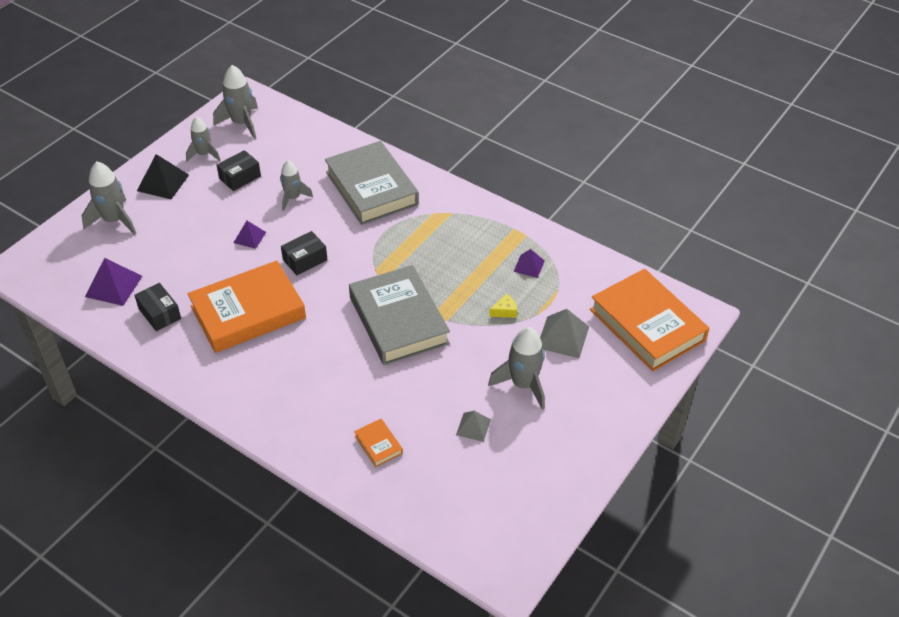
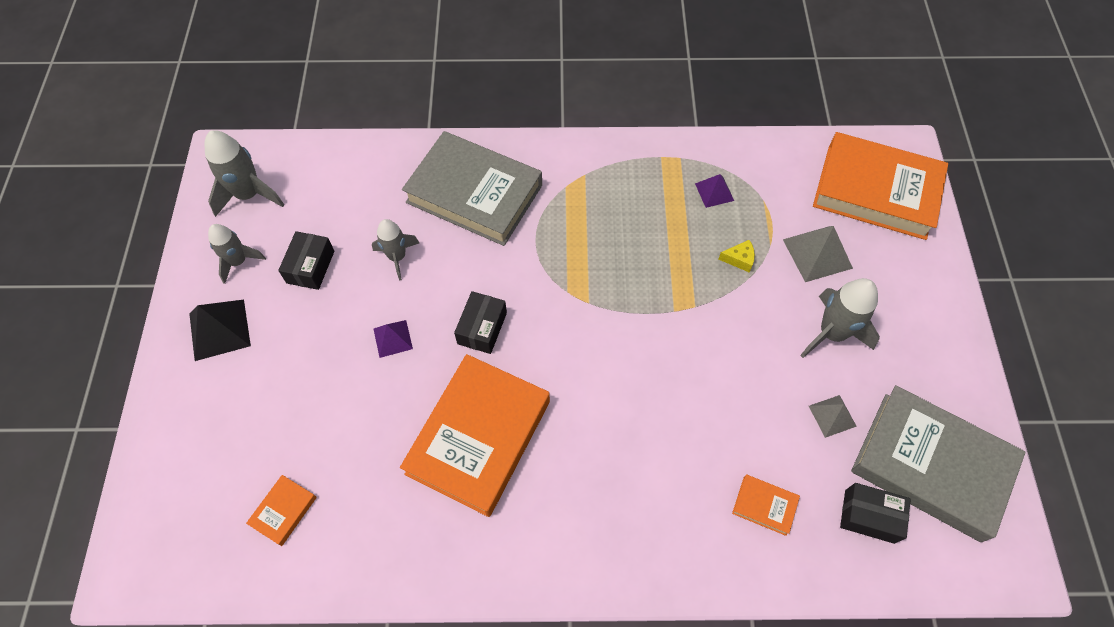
camera: 35 degrees left, 15 degrees up
(114, 220) = (202, 419): grey rocket -> none
(114, 286) = (283, 511): purple pyramid -> orange book
(159, 313) = (376, 510): black box -> black box (869, 516)
(398, 320) = (648, 339): grey book -> grey book (930, 465)
(504, 311) = (739, 259): yellow cheese -> yellow cheese turned 60 degrees clockwise

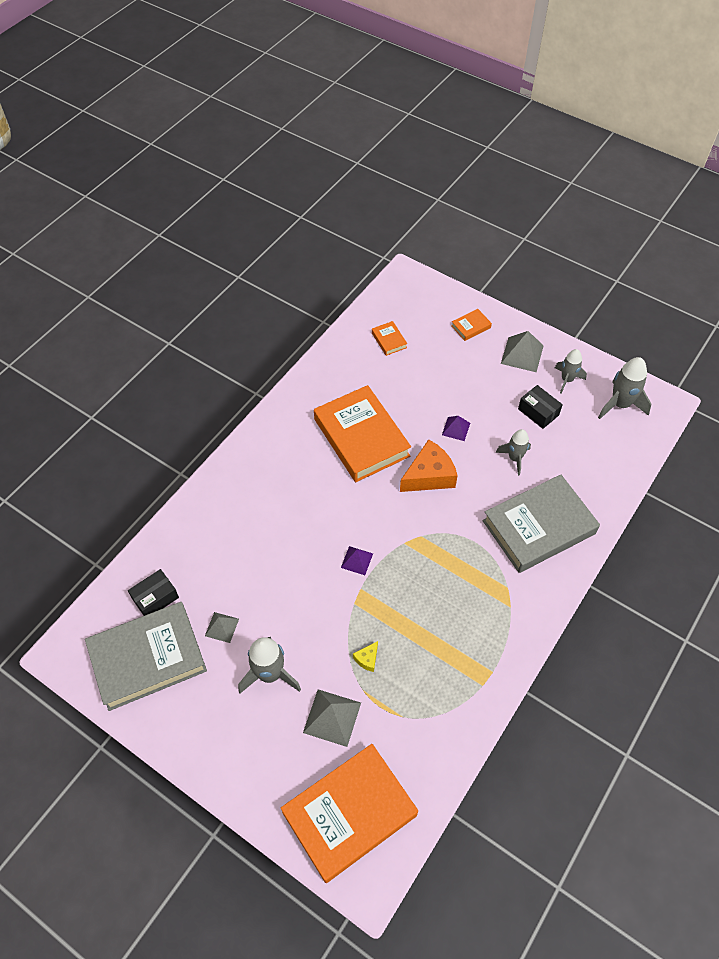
camera: 125 degrees right, 5 degrees down
(219, 329) = (522, 354): black pyramid -> grey pyramid
(482, 328) = (429, 475): black box -> orange cheese
(714, 192) = (434, 686): purple pyramid -> purple pyramid (357, 560)
(764, 505) = (208, 548): orange book -> orange book (471, 327)

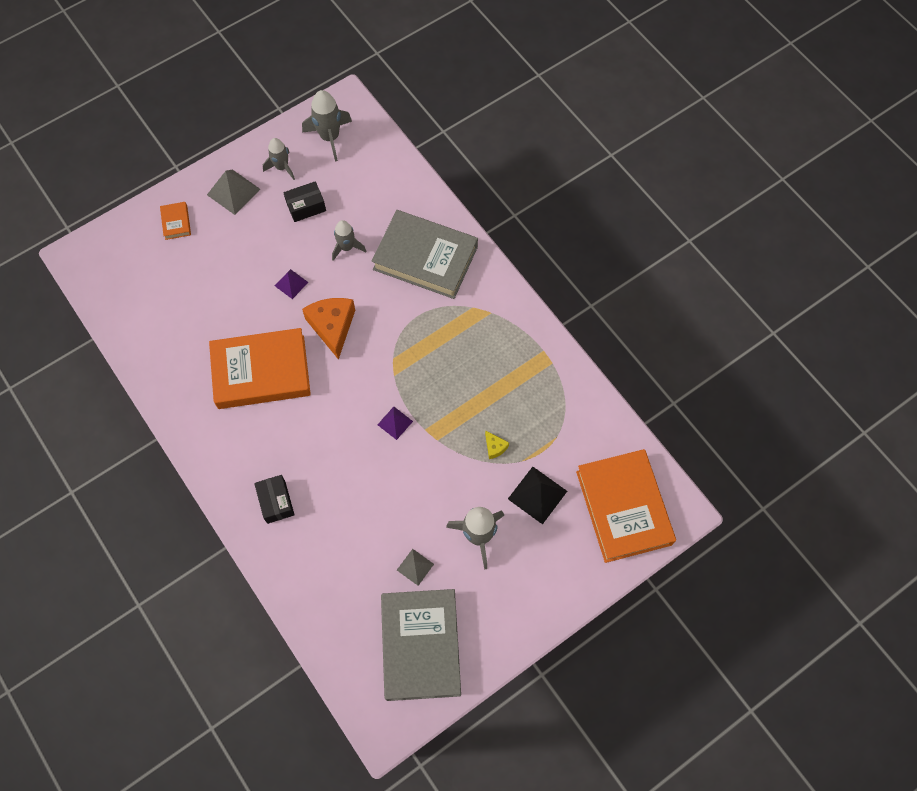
camera: 70 degrees left, 10 degrees up
(155, 598) = (359, 623): black box -> black box (276, 502)
(332, 717) = (537, 495): grey pyramid -> black pyramid
(389, 340) = (153, 304): orange book -> none
(538, 527) = (425, 258): grey book -> grey book turned 60 degrees counterclockwise

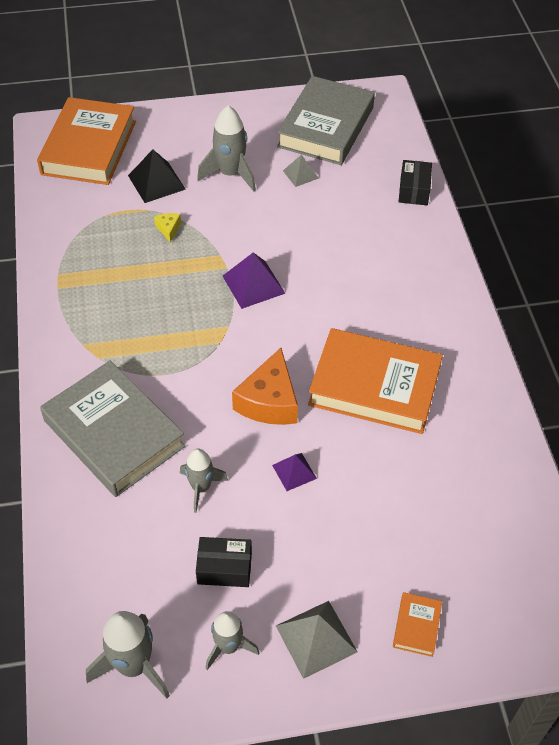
camera: 155 degrees left, 15 degrees down
(276, 502) = (408, 265): black box -> black box (414, 190)
(395, 423) = (253, 284): purple pyramid -> purple pyramid, size x1.63

